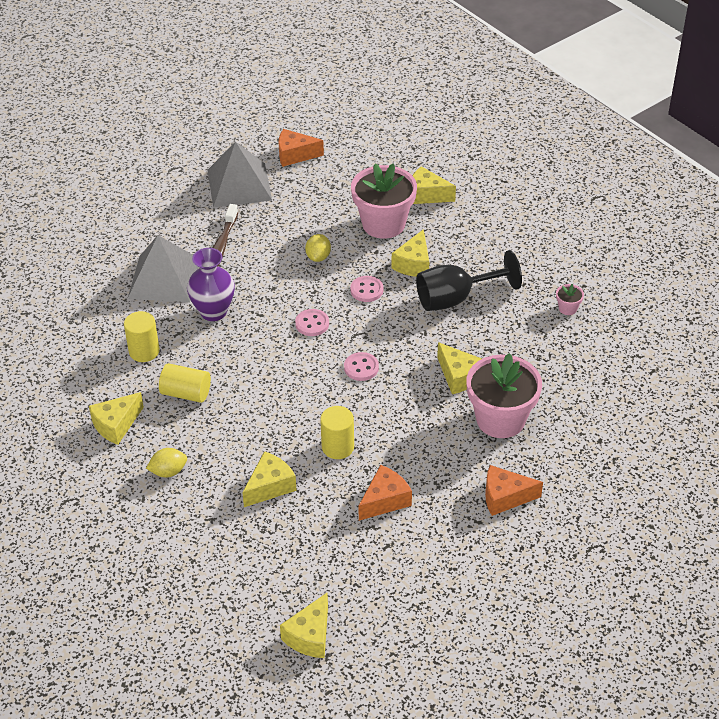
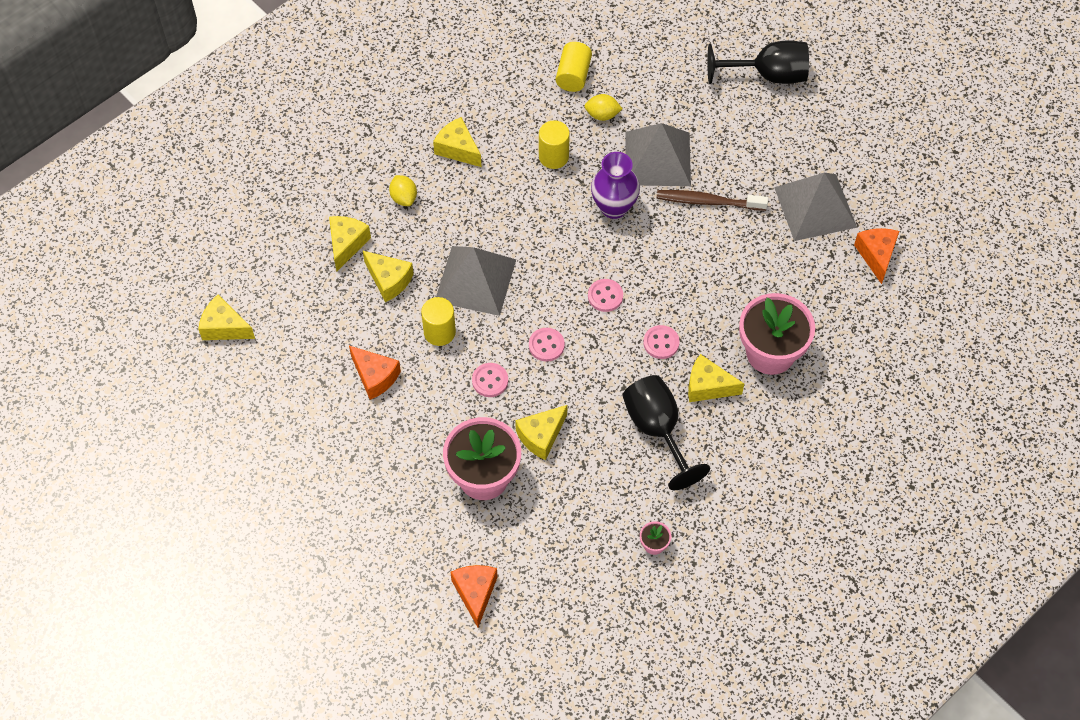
camera: 85 degrees right, 15 degrees up
(88, 200) = (768, 75): none -> black goblet
(186, 393) = (501, 198): yellow cylinder -> yellow cylinder (573, 75)
(280, 417) = (475, 280): none -> grey pyramid
(318, 257) = (707, 293): yellow lemon -> yellow lemon (602, 115)
(396, 410) = (490, 381): none -> pink button
(426, 195) = (827, 394): yellow cheese -> yellow cheese (346, 244)
(505, 497) = (382, 482): orange cheese -> orange cheese (475, 593)

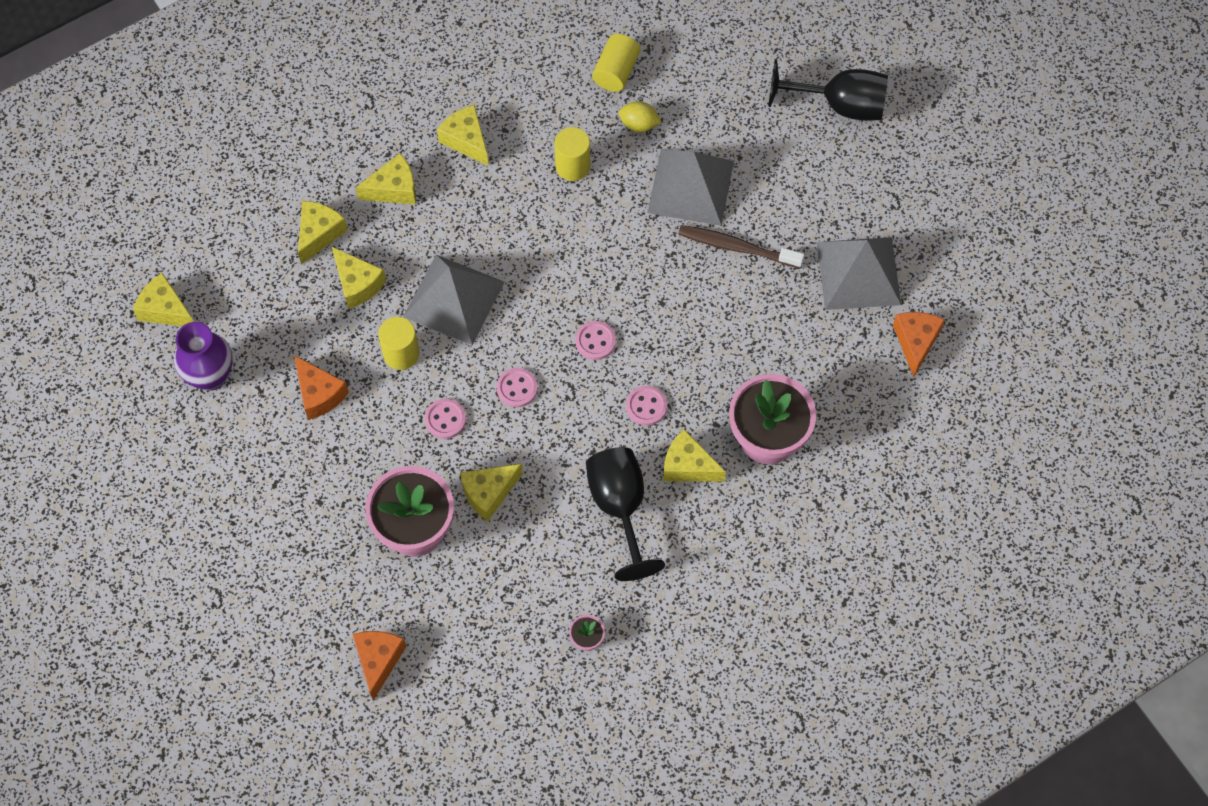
camera: 10 degrees right, 5 degrees up
(404, 198) = (394, 189): yellow lemon -> yellow cheese
(614, 207) = (628, 237): purple vase -> purple vase (210, 376)

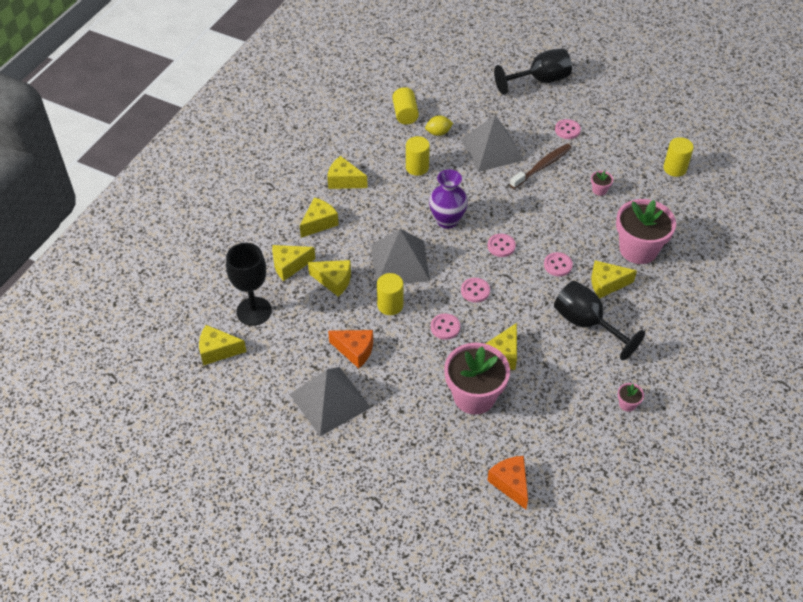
camera: 30 degrees left, 15 degrees down
(210, 376) = (275, 374): purple vase -> purple vase (447, 220)
(238, 277) = (254, 311): none -> black goblet
(319, 234) = (289, 265): yellow cheese -> yellow cheese turned 105 degrees counterclockwise
(737, 247) = (542, 166): brown toothbrush -> brown toothbrush turned 150 degrees clockwise
(786, 323) = (599, 190): none -> pink flower pot
(816, 206) = (567, 130): none -> pink button
(858, 273) = (616, 150): grey pyramid -> grey pyramid (329, 400)
(916, 342) = (675, 168): orange cheese -> yellow cylinder

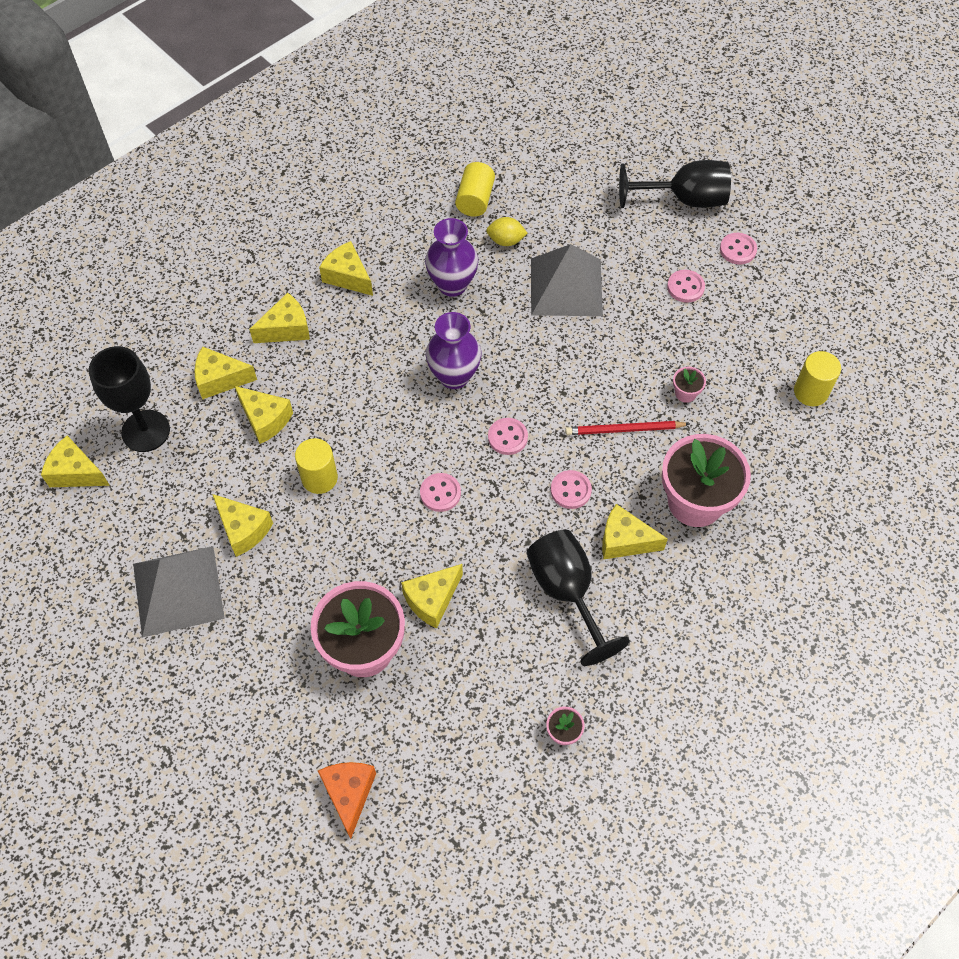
camera: 20 degrees right, 10 degrees up
(355, 351) = (243, 529): orange cheese -> yellow cheese
(400, 262) = (362, 419): grey pyramid -> none
(417, 167) = (452, 285): yellow cylinder -> purple vase
(445, 327) = (375, 534): pink button -> pink button (737, 250)
(542, 166) = (622, 333): brown toothbrush -> none
(572, 221) = (624, 430): none -> red pencil

